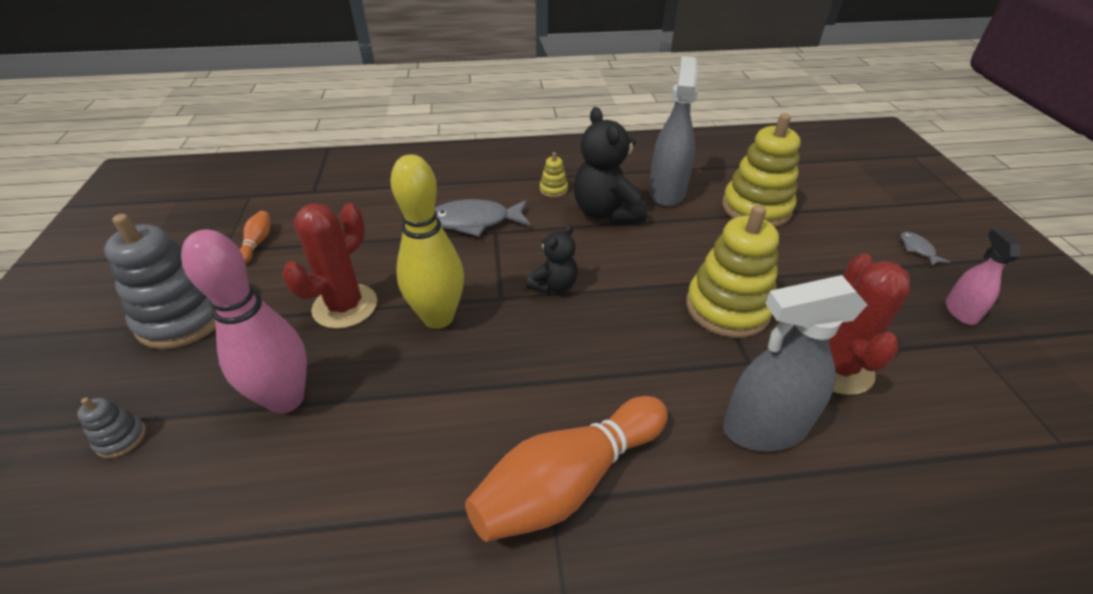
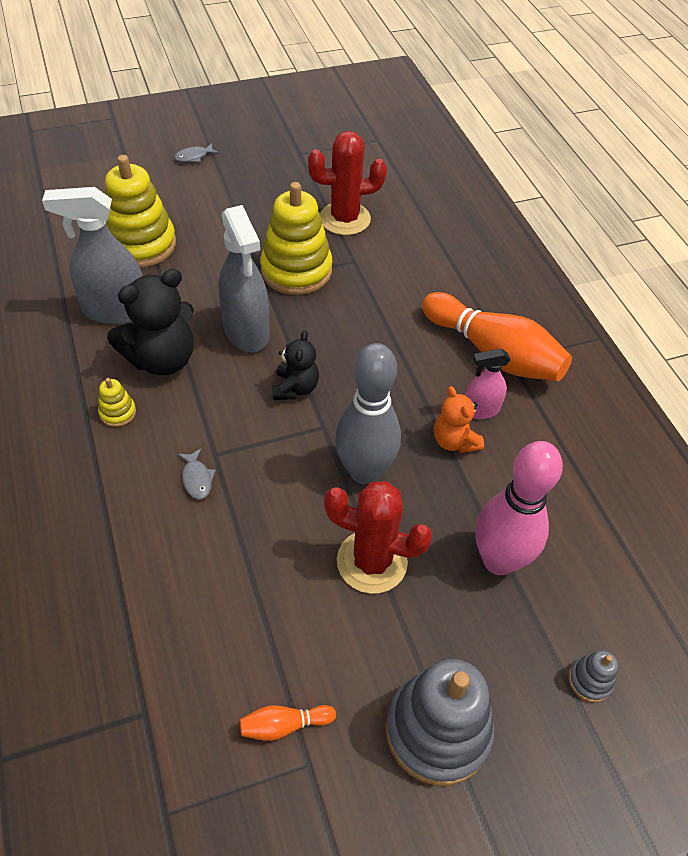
camera: 105 degrees left, 10 degrees up
(438, 317) = (364, 471): yellow bowling pin -> grey bowling pin
(444, 398) = (454, 441): none -> orange teddy bear
(475, 222) = (197, 479): grey fish -> grey fish, size x0.48
(554, 285) = (295, 388): black teddy bear -> black teddy bear turned 75 degrees clockwise
(763, 428) = (413, 258): grey spray bottle -> grey spray bottle (246, 331)
(960, 311) = (268, 152): pink spray bottle -> pink spray bottle (480, 410)

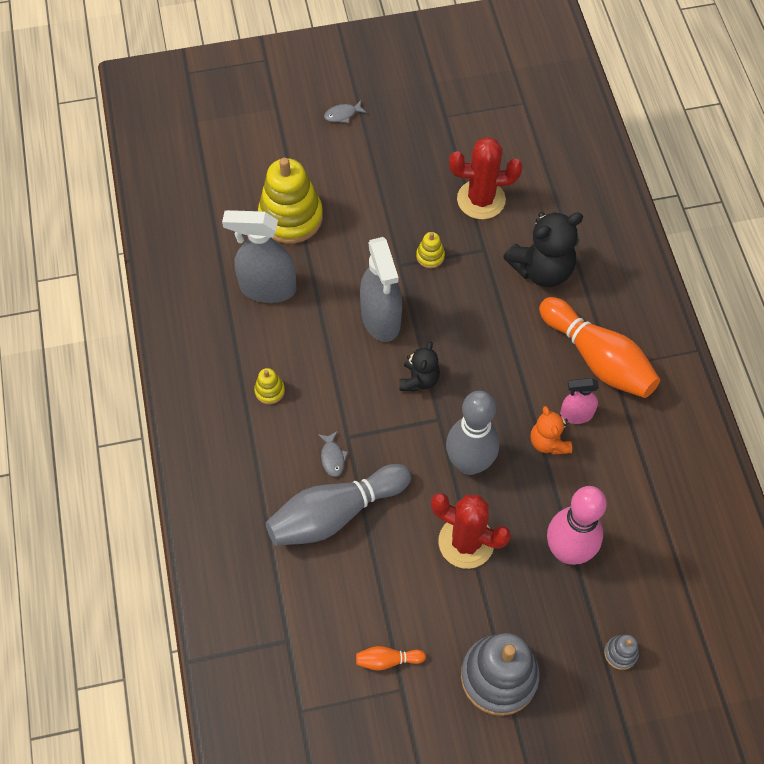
camera: 10 degrees right, 10 degrees up
(162, 359) = (307, 341): black teddy bear -> black teddy bear (542, 269)
(203, 543) = (335, 513): none -> grey bowling pin
(296, 270) = (430, 256): yellow stacking toy -> yellow stacking toy, size x0.44

